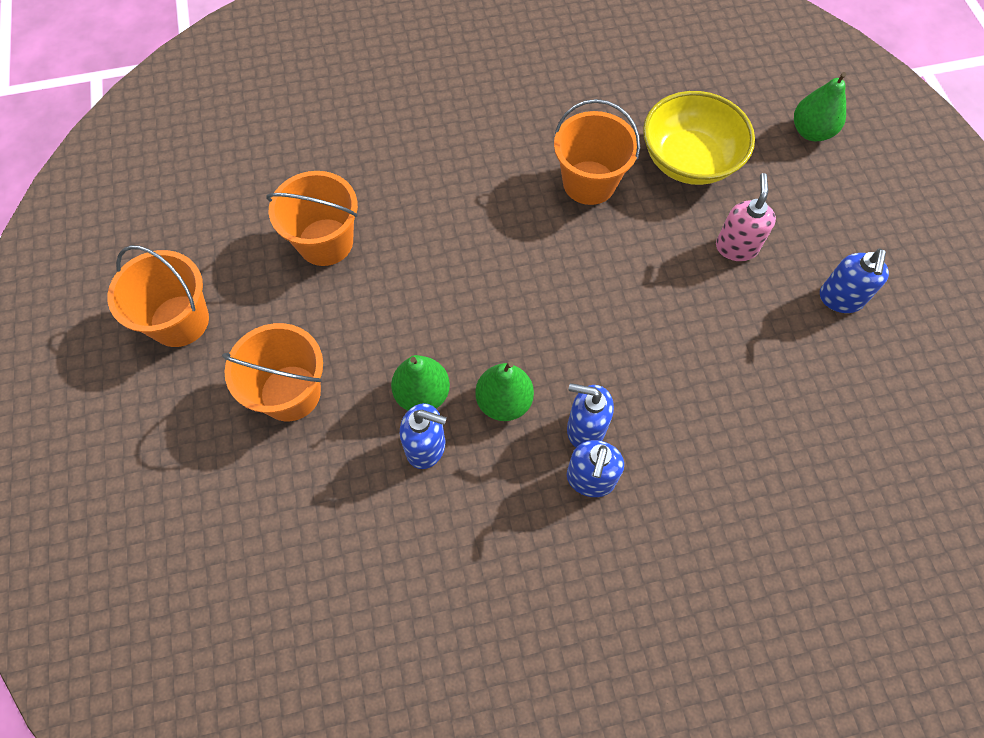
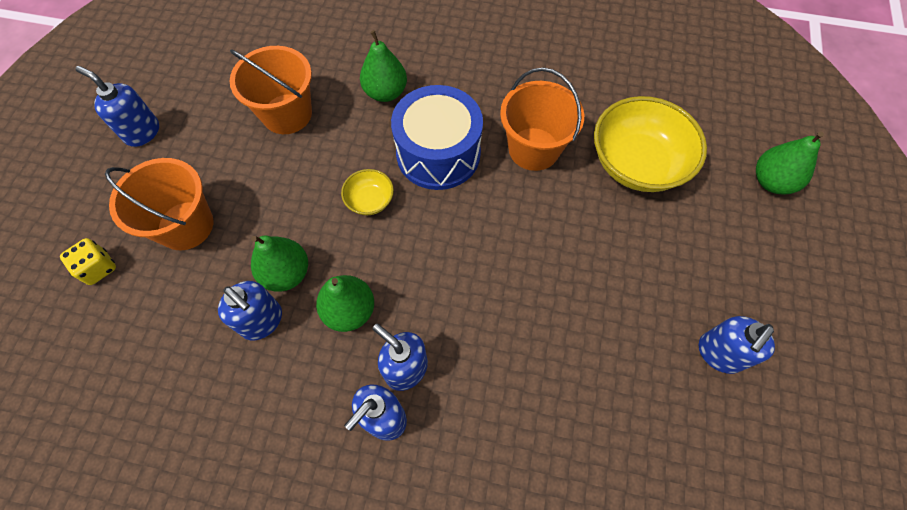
camera: 25 degrees right, 0 degrees up
(179, 321) = (142, 132): orange bucket -> blue soap dispenser
(226, 471) = (98, 268): none -> yellow dice
(414, 182) = (385, 92): none -> green pear
(462, 293) = (370, 200): none -> yellow bowl
(501, 222) = (438, 153): none -> blue drum
(736, 247) = (639, 260): pink soap dispenser -> none

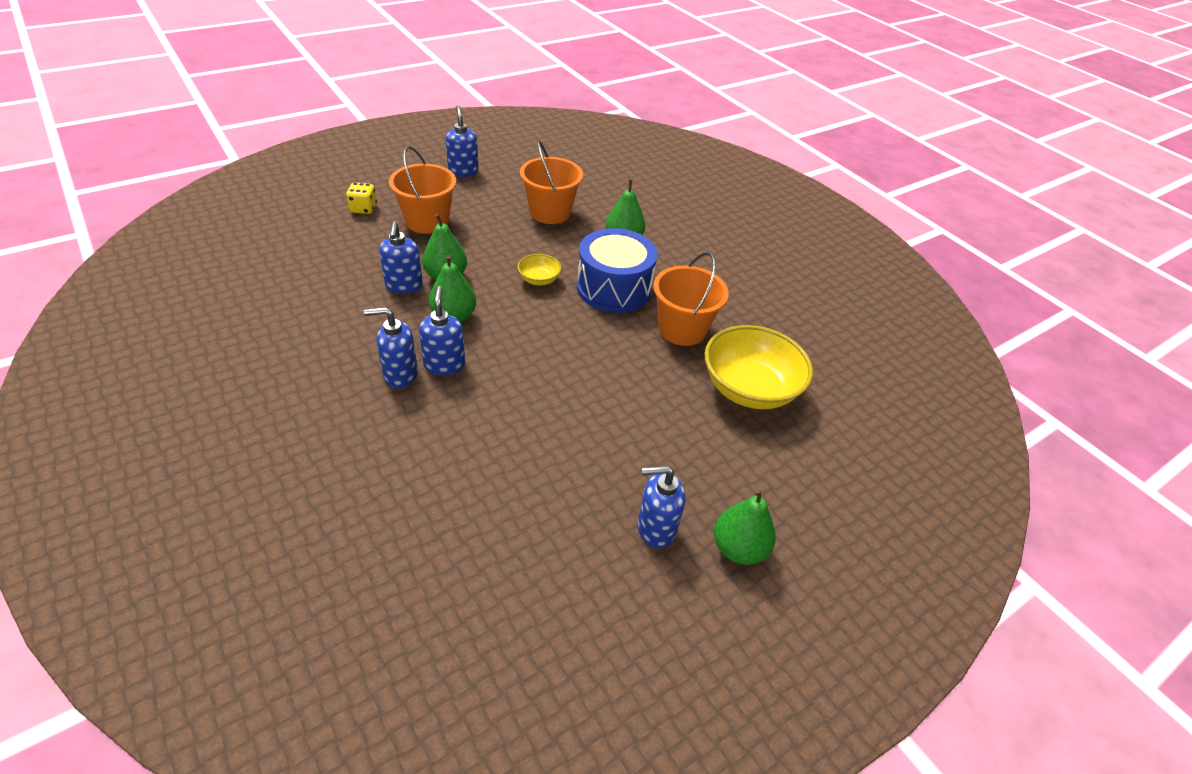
camera: 40 degrees right, 20 degrees down
(771, 181) = (851, 478): green pear -> green pear (738, 548)

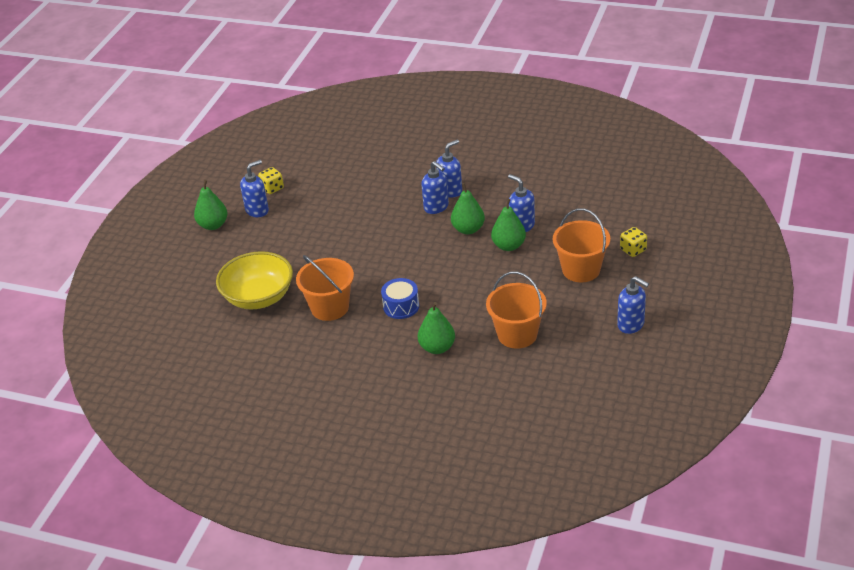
camera: 150 degrees right, 5 degrees down
(539, 280) = (453, 280): yellow bowl -> none
(599, 559) = (272, 188): none -> yellow dice
(613, 288) = (401, 306): blue drum -> blue drum, size x0.58

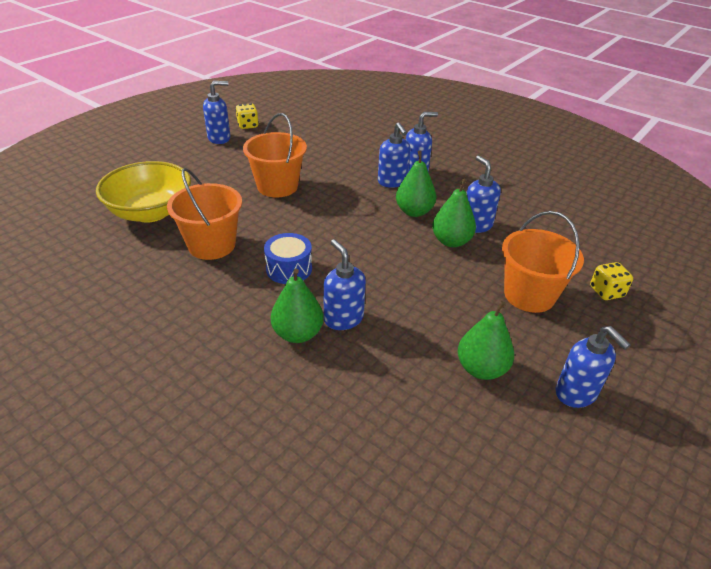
camera: 15 degrees right, 0 degrees up
(213, 225) = (170, 139): green pear -> green pear (481, 369)
(461, 328) = (343, 318): none -> blue soap dispenser
(517, 334) = (409, 352): orange bucket -> orange bucket (277, 186)

